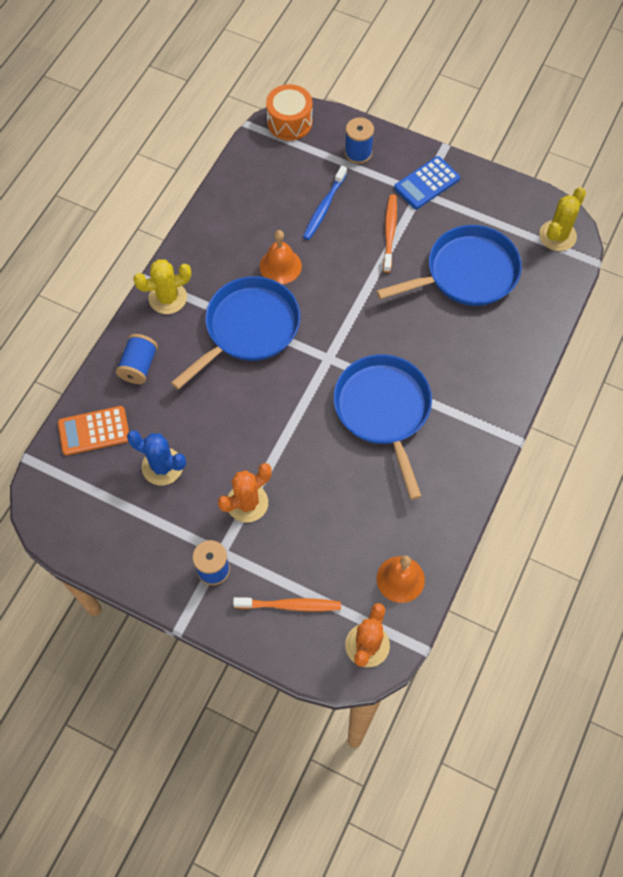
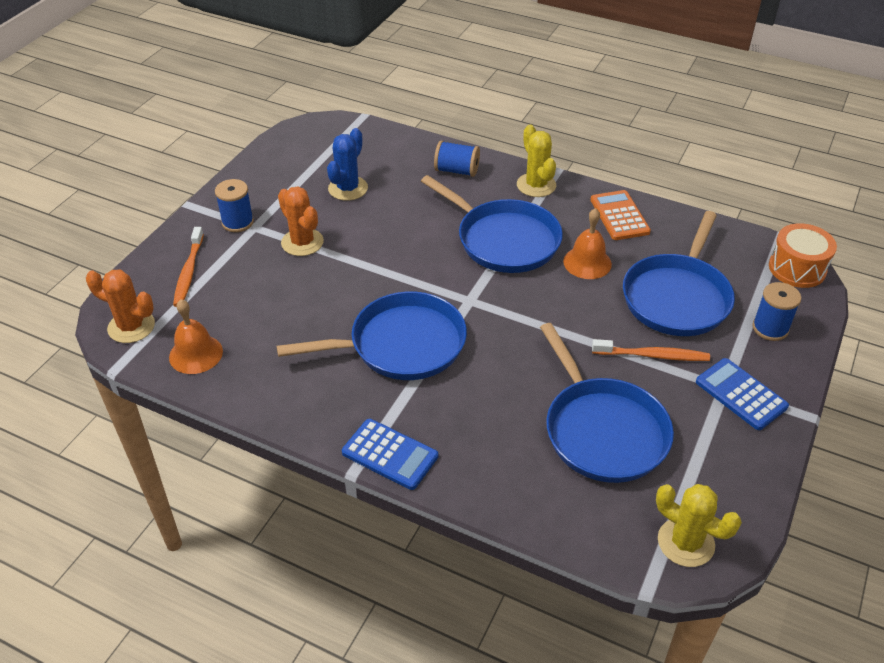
camera: 90 degrees right, 20 degrees down
(94, 431) = (388, 148): orange calculator -> orange calculator (619, 216)
(324, 207) = (677, 297): blue toothbrush -> blue pan
(500, 415) = (390, 454): none -> blue calculator

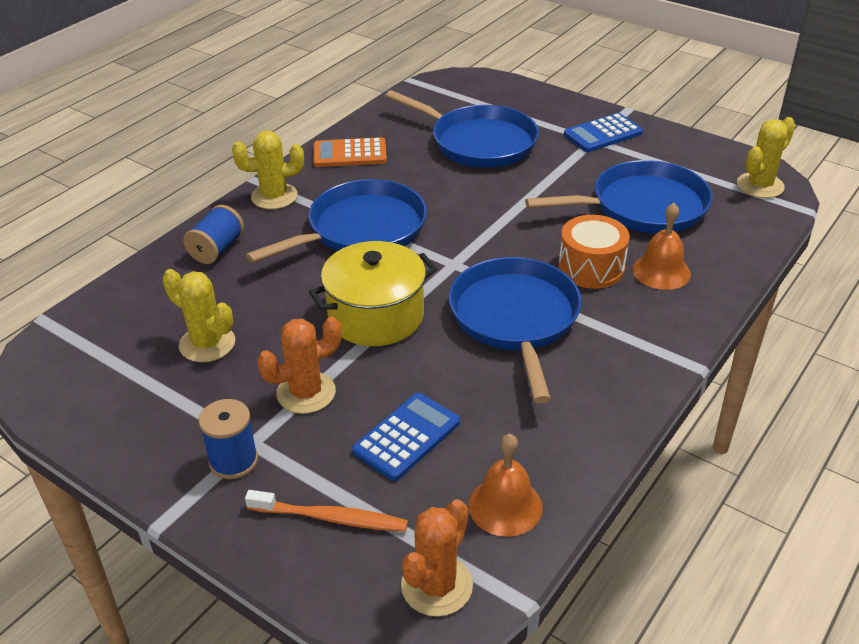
camera: 80 degrees left, 5 degrees down
(348, 188) = (207, 344): blue cactus -> yellow cactus
(390, 454) = (675, 339): blue calculator -> blue calculator (406, 437)
(391, 264) = (376, 316): none -> yellow pot
(587, 262) = (415, 182): orange bell -> orange bell (661, 271)
(652, 355) = (552, 167): orange toothbrush -> none
(770, 328) = (527, 107): blue spool -> none
(797, 268) = (456, 81): orange drum -> orange drum (591, 268)

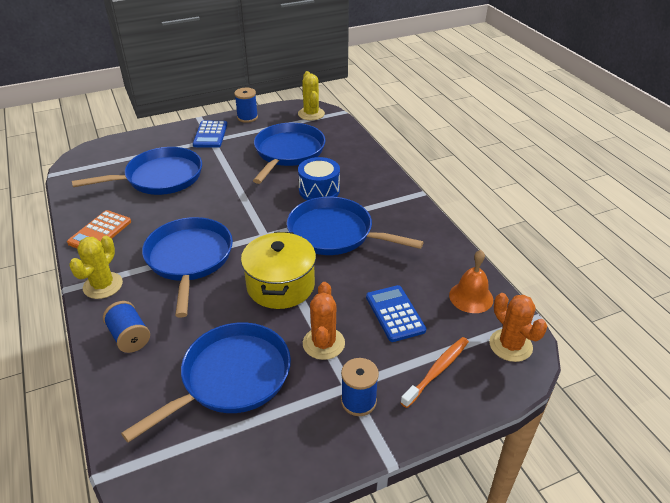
camera: 60 degrees left, 0 degrees up
(207, 344) = (231, 377): yellow cactus -> blue pan
(591, 268) = (319, 190): orange drum -> blue drum
(661, 271) = (344, 171): orange bell -> none
(677, 141) = (247, 117): none -> blue spool

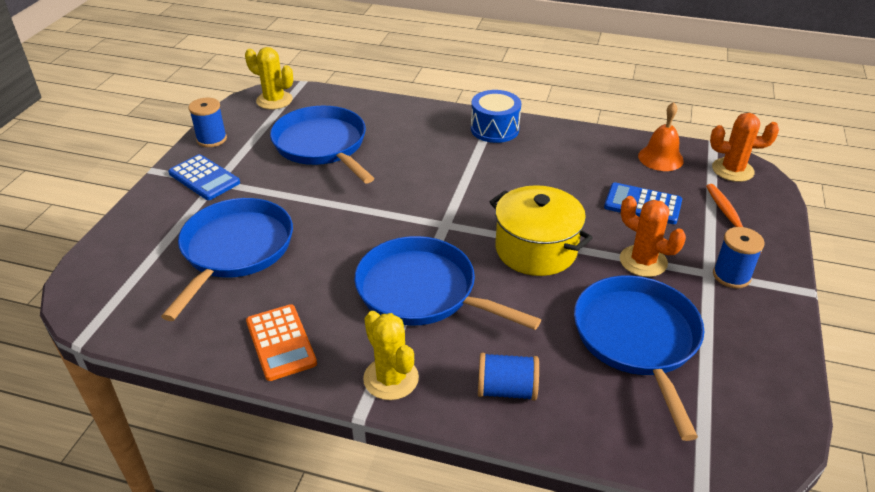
camera: 50 degrees left, 0 degrees up
(319, 190) = (415, 158): blue drum -> blue drum (494, 129)
(334, 233) = (495, 182): blue pan -> none

